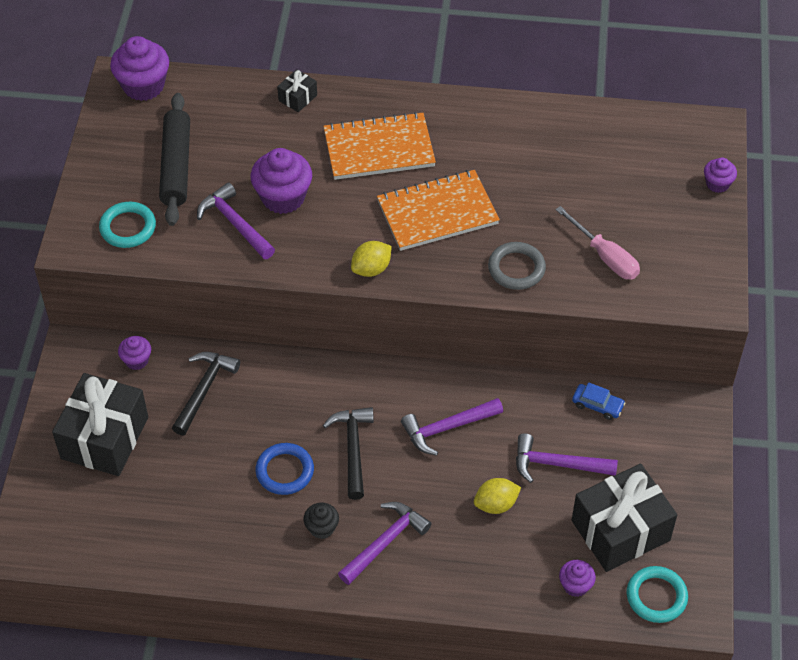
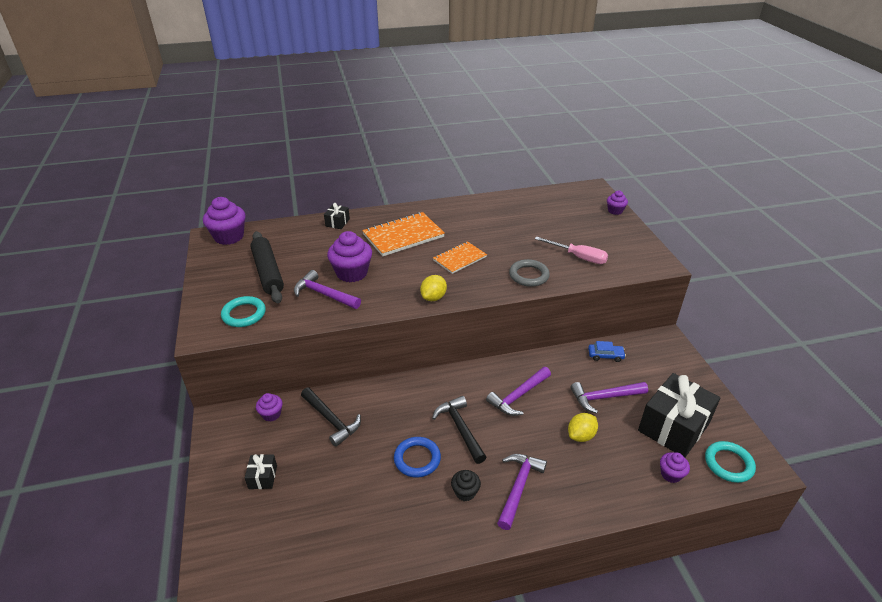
camera: 20 degrees left, 15 degrees down
(105, 438) = (263, 477): black gift -> black gift, size x0.44
(204, 390) = (331, 420): black hammer -> black hammer turned 135 degrees clockwise
(437, 212) = (459, 258): orange notebook -> orange notebook, size x0.63

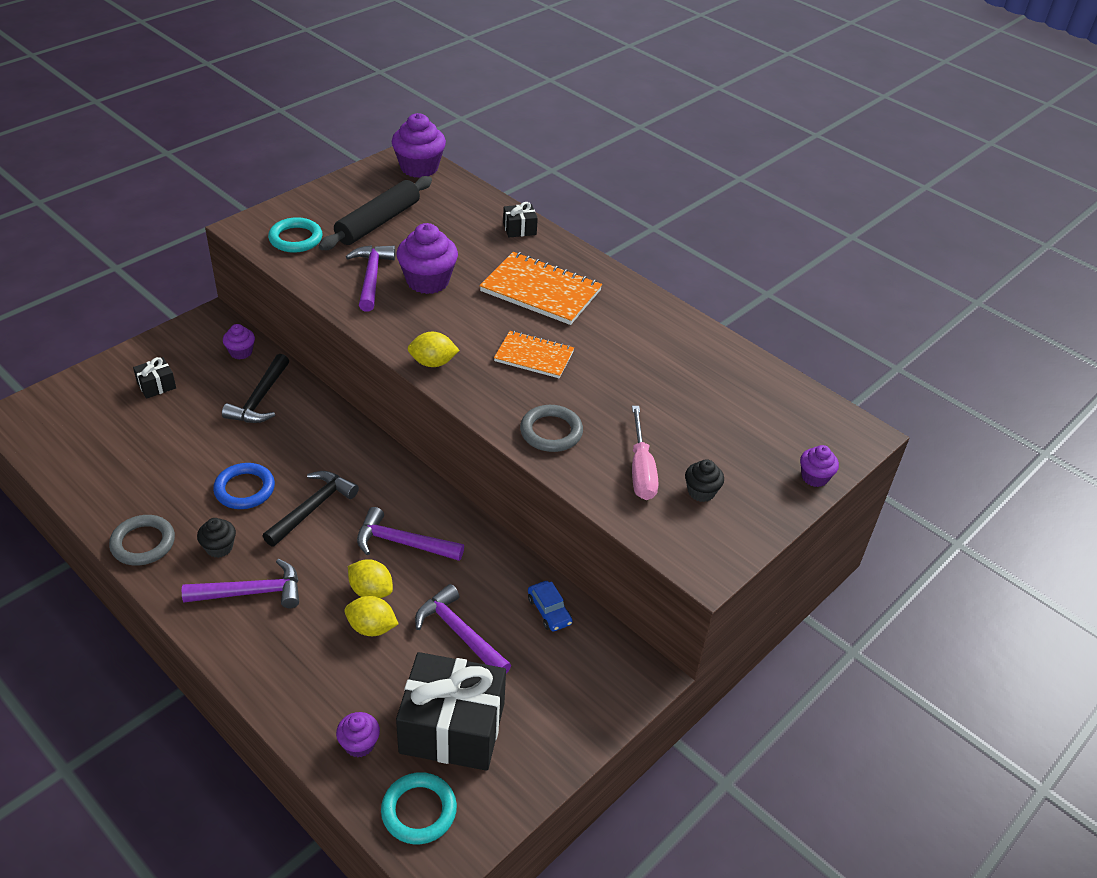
camera: 55 degrees right, 5 degrees up
(432, 539) = (143, 543): none -> grey ring
(550, 425) = (371, 591): none -> yellow lemon
(606, 245) = (701, 492): none -> black cupcake

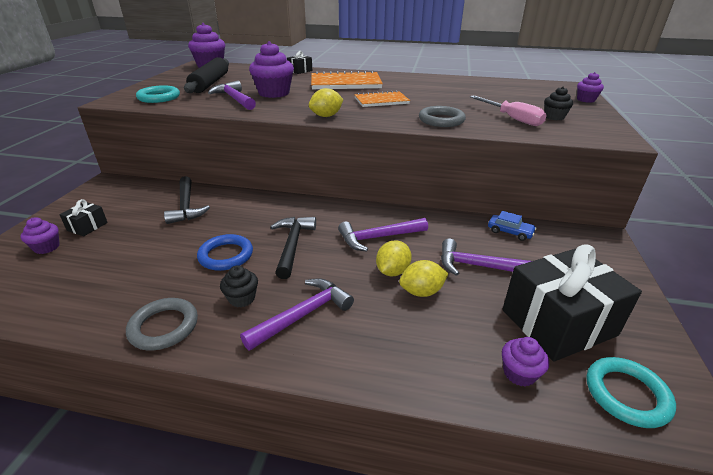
camera: 30 degrees left, 10 degrees down
(241, 352) = (146, 190): purple cupcake -> purple cupcake (47, 247)
(371, 591) = (392, 271): yellow lemon -> yellow lemon turned 60 degrees counterclockwise

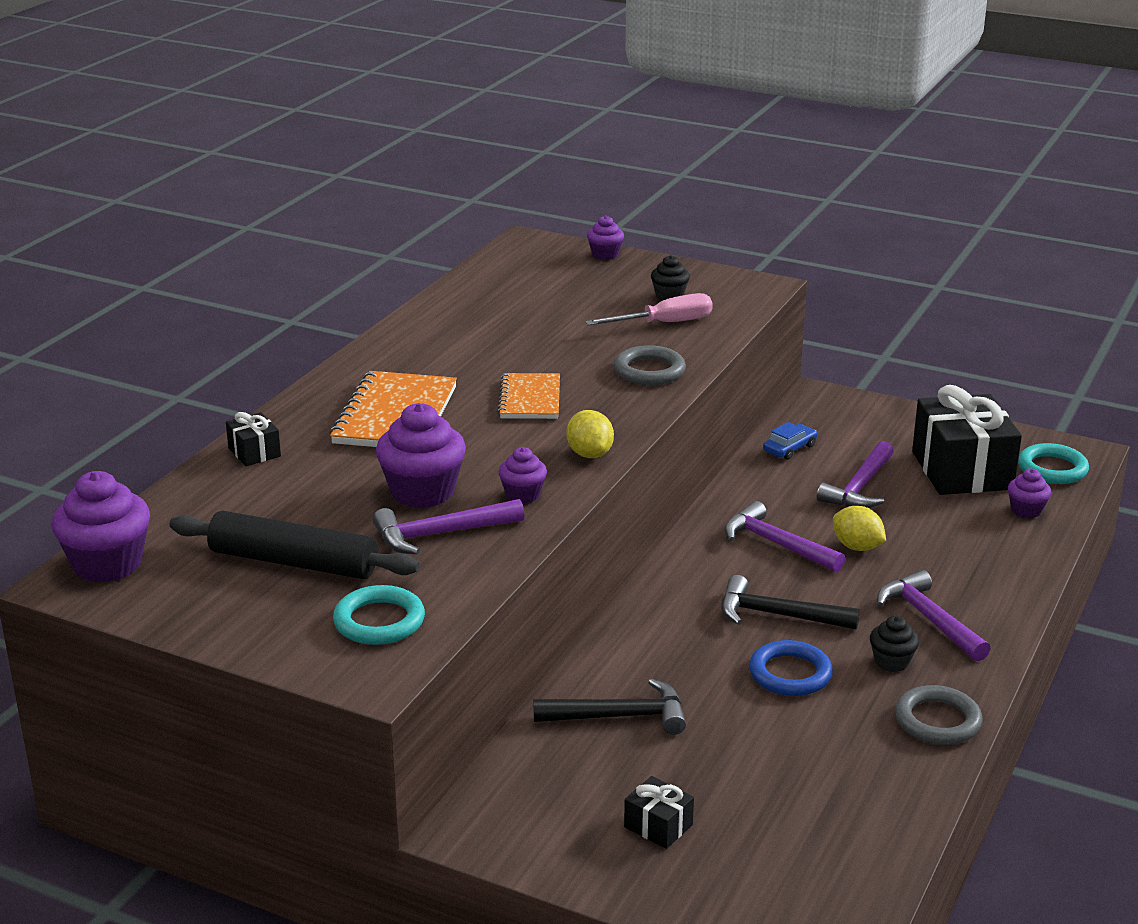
camera: 75 degrees left, 5 degrees down
(47, 247) = (718, 862): purple cupcake -> purple cupcake (523, 495)
(378, 238) = (777, 544): purple hammer -> purple hammer turned 135 degrees clockwise
(421, 292) = (900, 535): yellow lemon -> none

